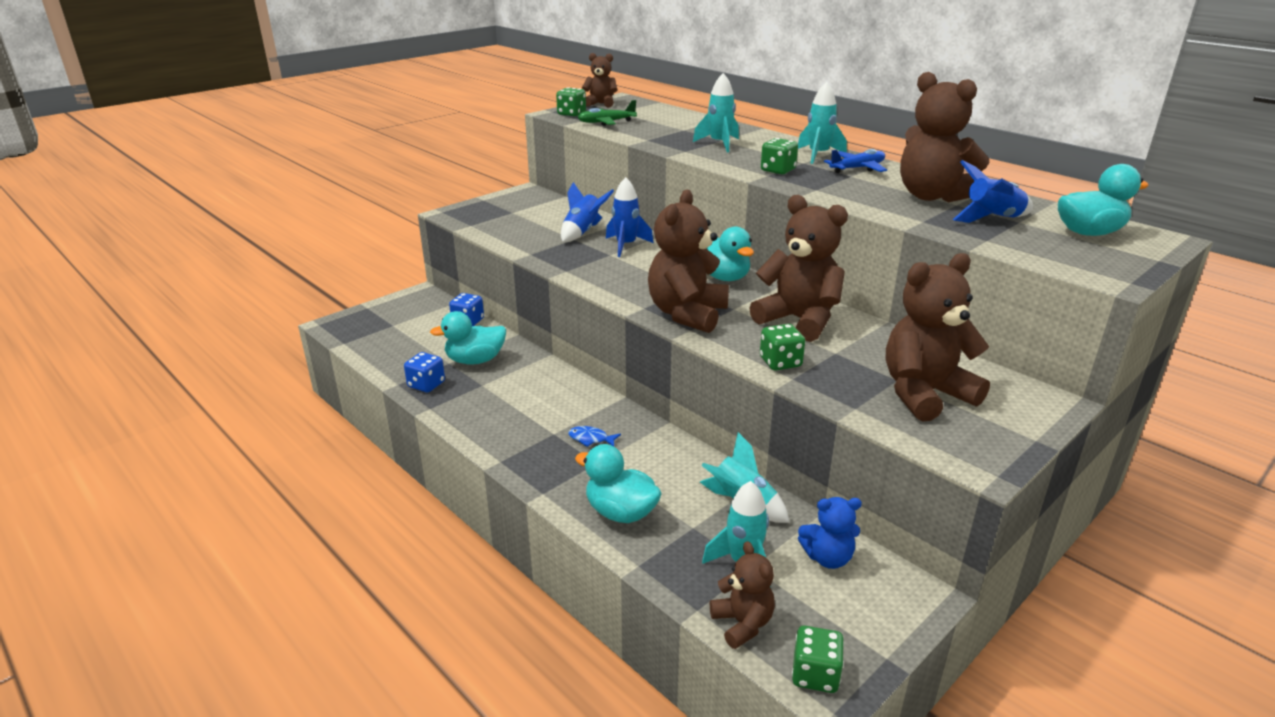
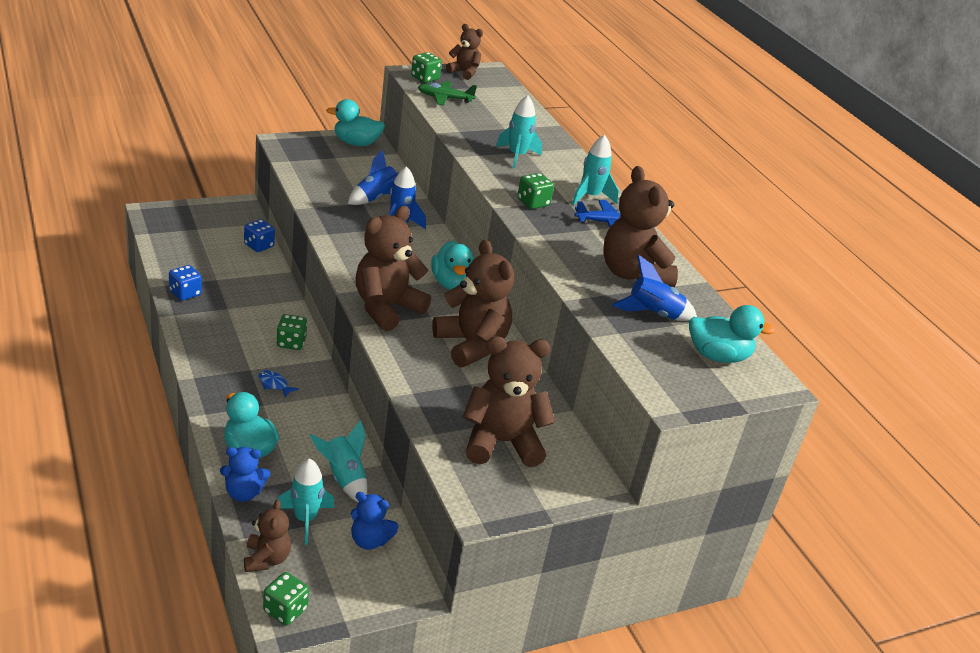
camera: 15 degrees right, 5 degrees up
(475, 360) = (238, 284): turquoise duck -> turquoise duck (356, 143)
(654, 560) = (243, 493): none -> blue teddy bear
(780, 362) = (417, 376): green dice -> green dice (291, 342)

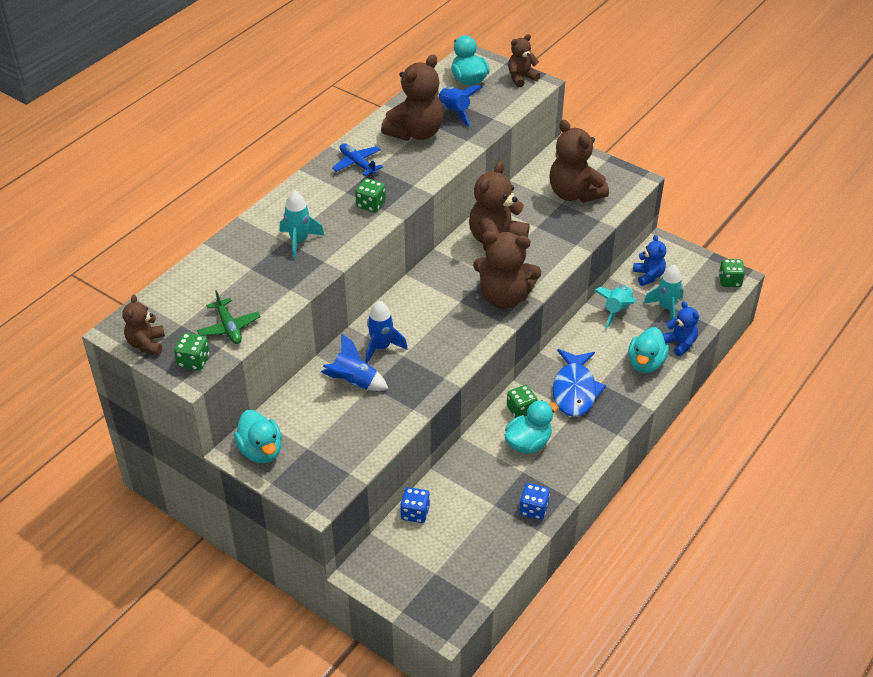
camera: 115 degrees left, 10 degrees up
(266, 559) = (710, 306): brown teddy bear -> brown teddy bear (521, 78)
(274, 384) = (574, 390): blue fish -> blue fish, size x2.39
(452, 283) = (434, 282): turquoise duck -> turquoise duck (528, 443)
(590, 197) = (324, 183): turquoise rocket -> none

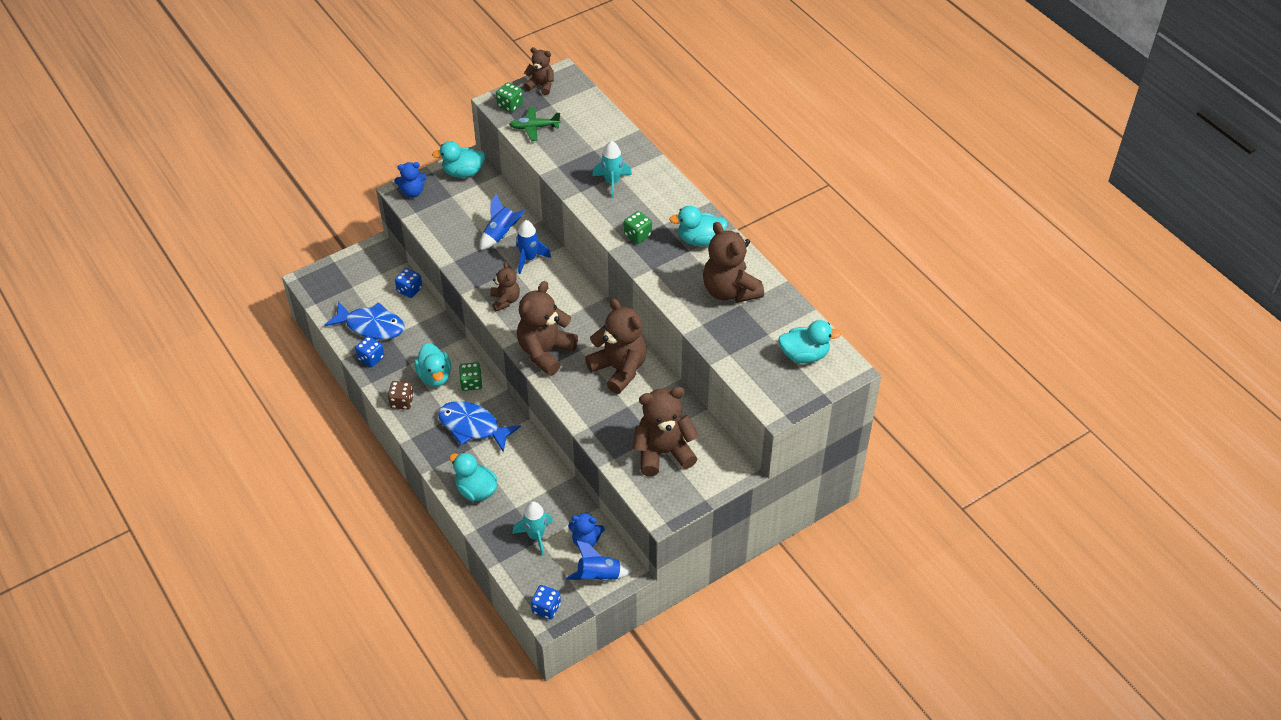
camera: 110 degrees right, 5 degrees up
(357, 164) = (700, 240): blue plane -> turquoise duck
(454, 112) = (751, 328): blue rocket -> blue rocket (598, 576)
(487, 528) = (371, 326): none -> blue fish
(521, 78) = (791, 399): brown teddy bear -> brown teddy bear (505, 300)
(576, 459) = (402, 402): none -> brown dice
(617, 310) = (551, 495): turquoise rocket -> none
(680, 344) = (485, 527): blue teddy bear -> blue teddy bear (412, 192)
(729, 281) = (546, 608): green dice -> blue dice

